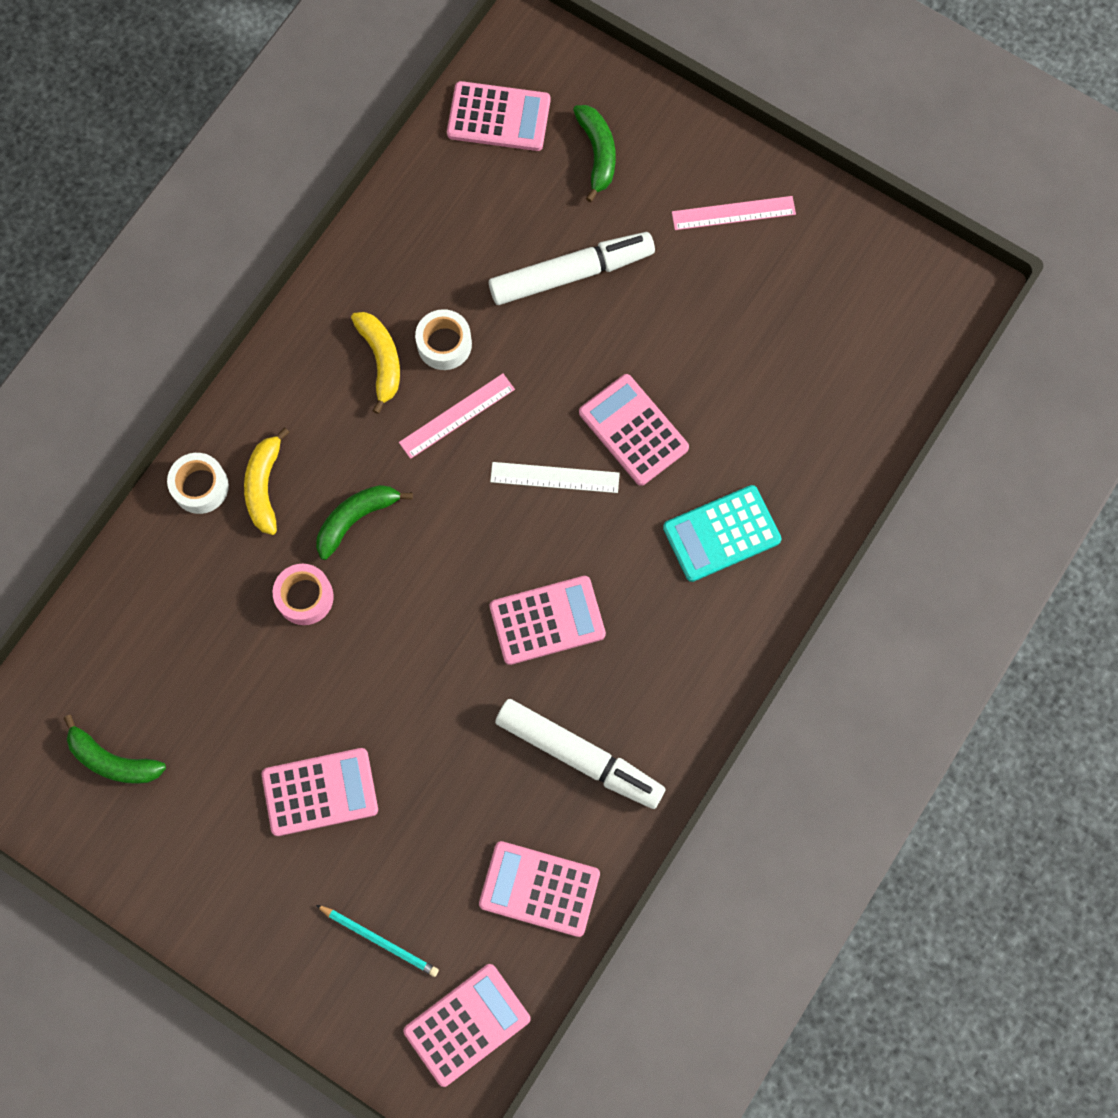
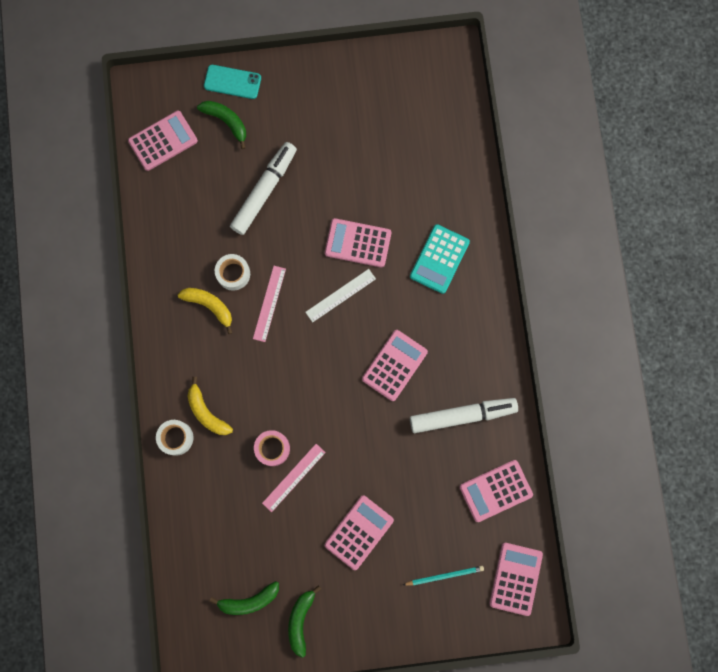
camera: 40 degrees left, 5 degrees up
(356, 519) = (264, 391): green banana -> green banana (301, 620)
(646, 111) = (232, 82): none -> turquoise phone
(733, 213) = (316, 100): pink ruler -> pink ruler (294, 477)

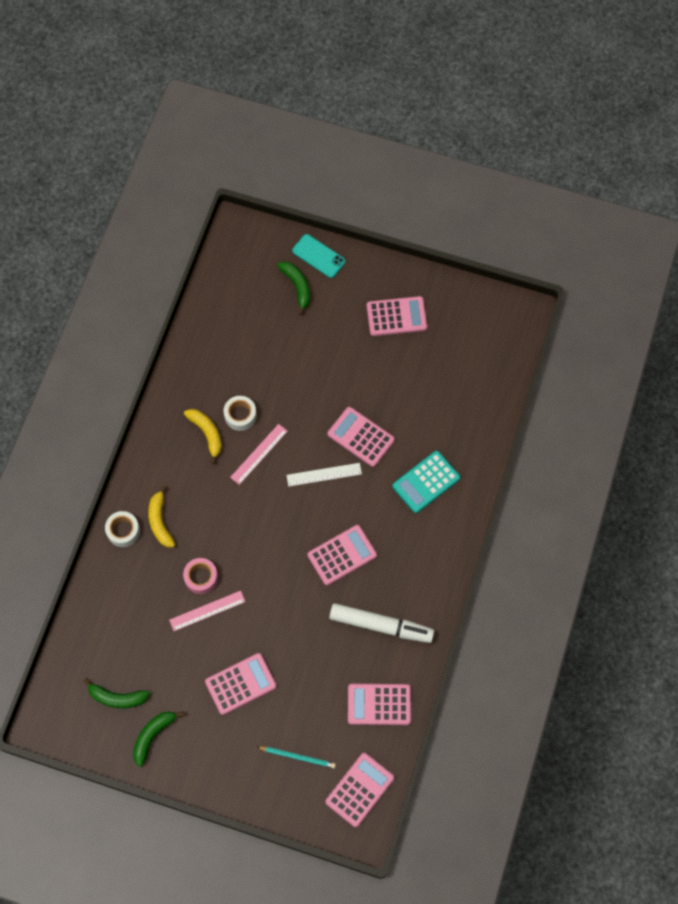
camera: 25 degrees right, 10 degrees down
(163, 141) = (235, 280): pink calculator -> pink calculator (396, 316)
(264, 191) = (301, 358): white marker -> none

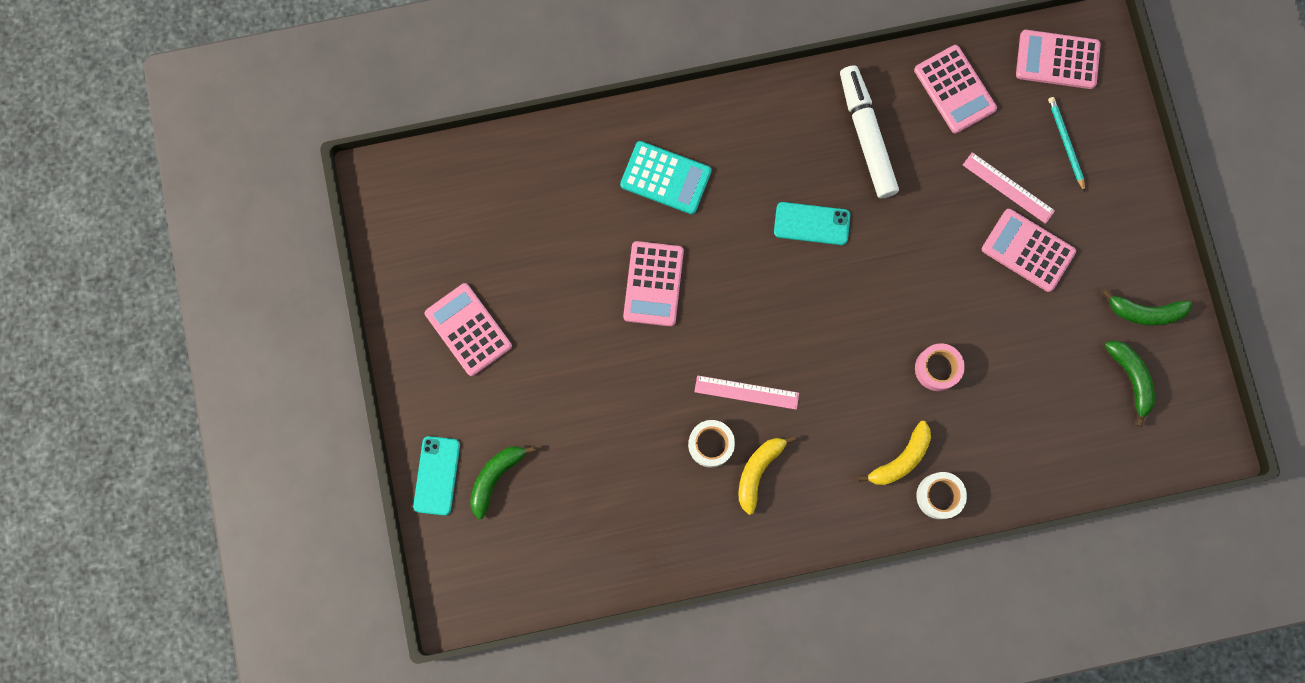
camera: 120 degrees left, 10 degrees up
(207, 611) = (970, 338): pink ruler -> pink ruler (1008, 188)
(324, 474) = (726, 300): white ruler -> none
(342, 555) = (811, 224): pink calculator -> turquoise phone

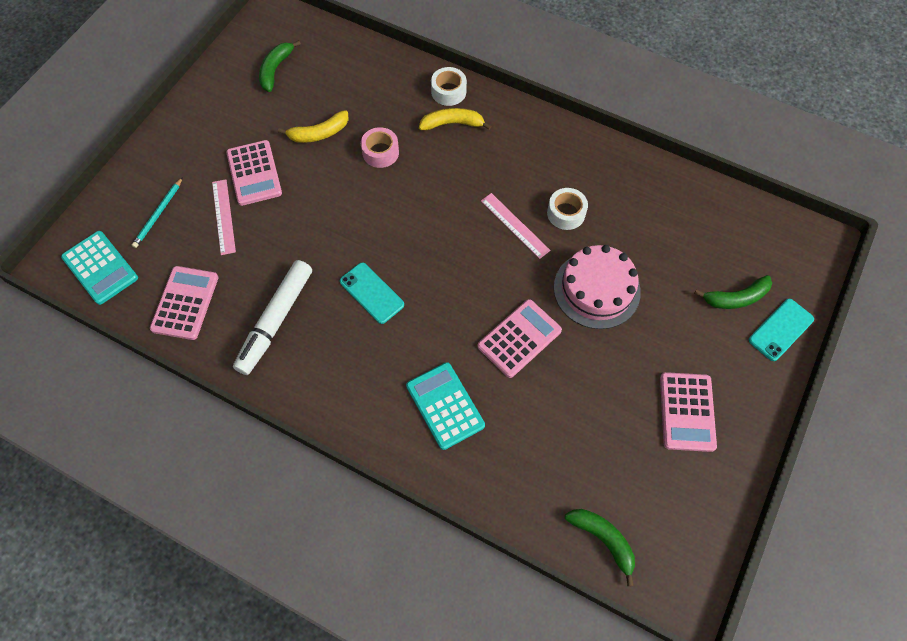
camera: 140 degrees left, 15 degrees down
(623, 385) = (596, 289): none -> pink cake
(758, 471) = (548, 178): yellow banana -> yellow banana (319, 133)
(1057, 60) = (100, 268): pink calculator -> turquoise calculator
(1145, 312) = (228, 93): green banana -> green banana (603, 540)

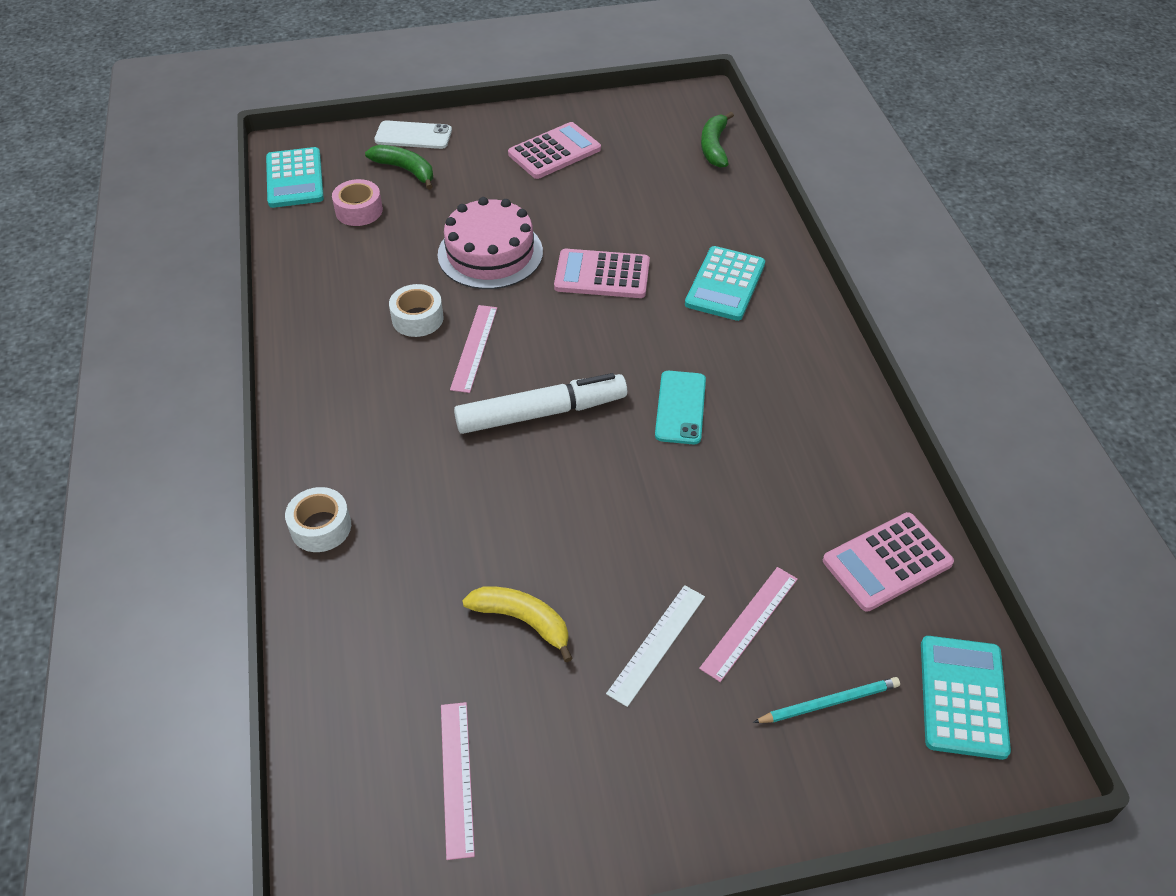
camera: 130 degrees left, 15 degrees down
(254, 173) = (657, 644): pink calculator -> white ruler
(275, 69) = (457, 778): green banana -> pink ruler
(275, 320) = (803, 463): white marker -> white marker (541, 413)
(380, 152) = (489, 530): pink tape -> pink tape (359, 210)
(452, 124) = (375, 488): yellow banana -> none
(774, 227) = (295, 179): none -> turquoise calculator
(780, 329) = (413, 136): turquoise phone -> white phone

